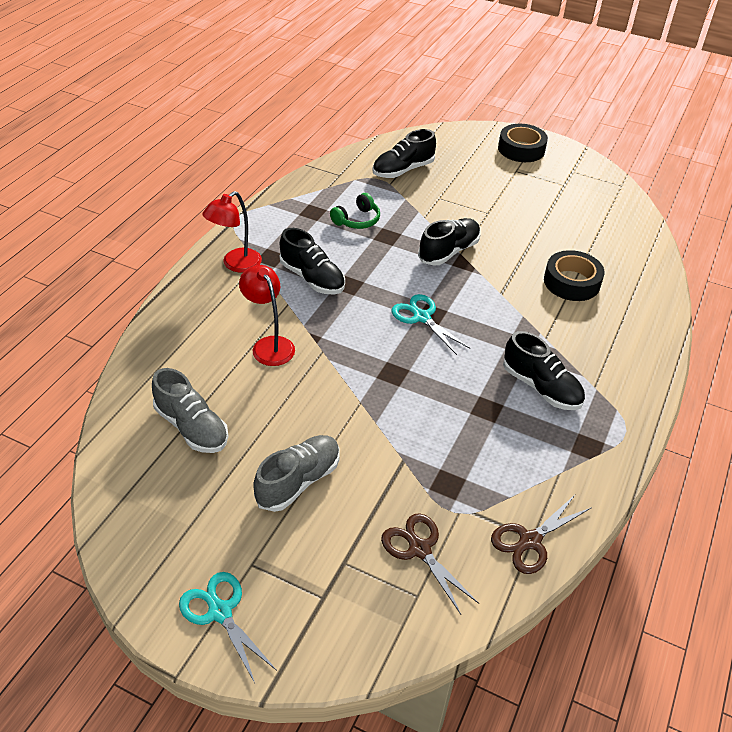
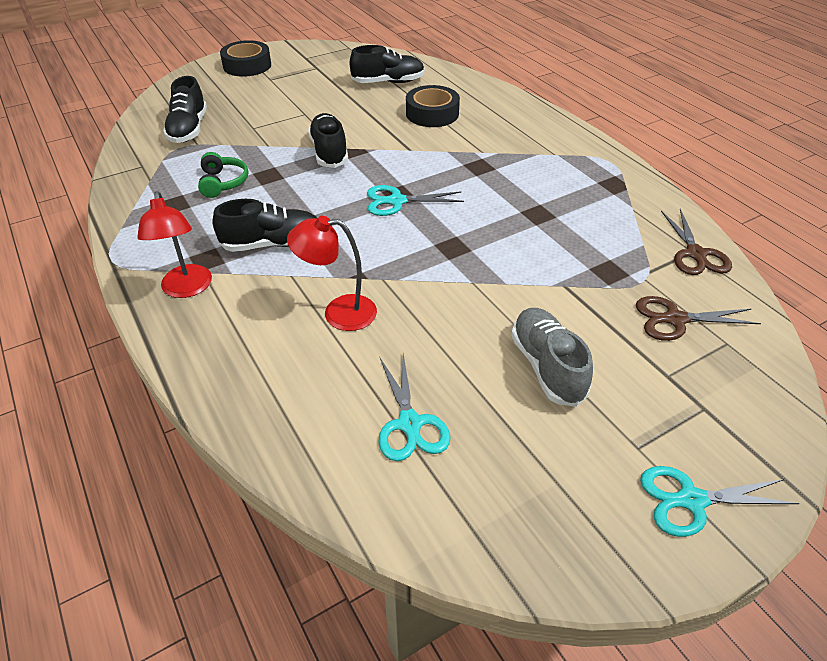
camera: 55 degrees left, 0 degrees up
(192, 427) = (410, 424): grey shoe -> turquoise scissors
(541, 387) = (535, 177): black shoe -> black shoe (388, 82)

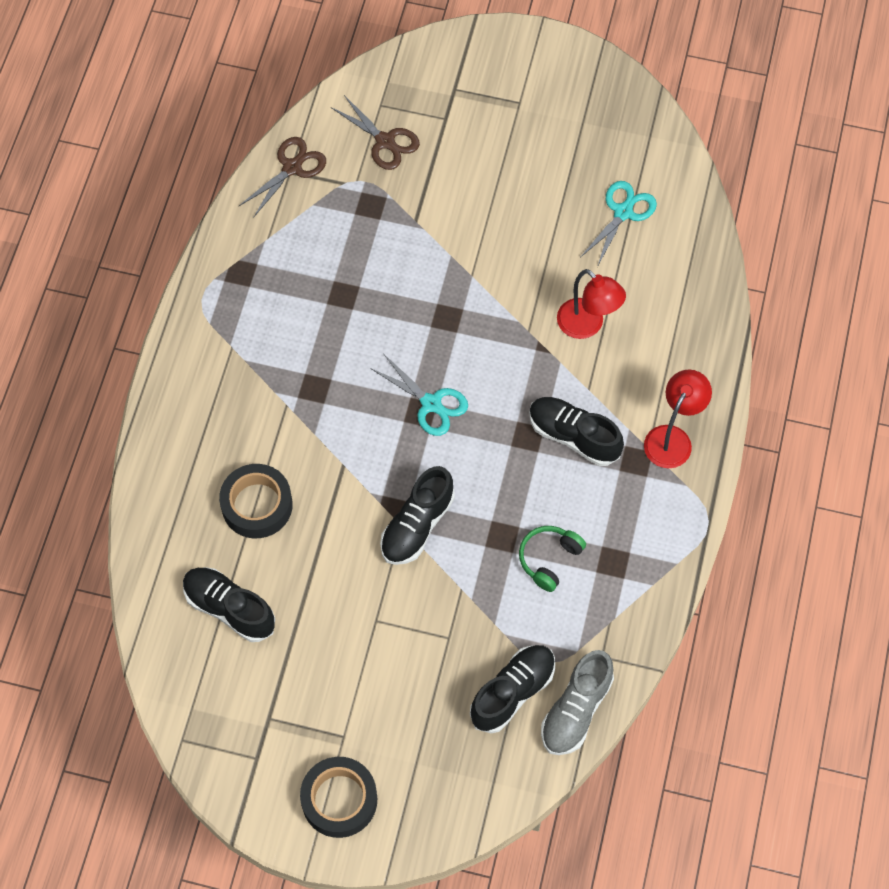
camera: 135 degrees left, 20 degrees up
(547, 366) = (505, 180): grey shoe -> grey shoe (576, 710)
(691, 500) = (530, 63): turquoise scissors -> none

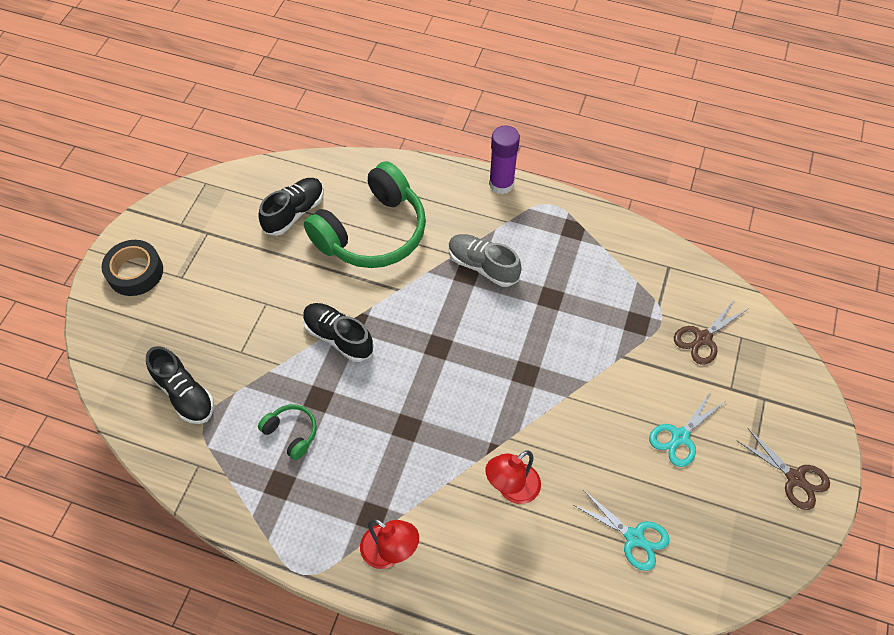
camera: 95 degrees right, 5 degrees down
(171, 357) = (501, 184): none -> purple glue stick
(257, 505) = (372, 232): black tape -> green headphones
(292, 167) = (673, 268): brown scissors -> brown scissors (795, 478)
(431, 404) = (445, 355): turquoise scissors -> turquoise scissors (680, 437)
(573, 436) = (402, 465): black shoe -> none
(576, 710) = (158, 440): grey shoe -> grey shoe (482, 266)

